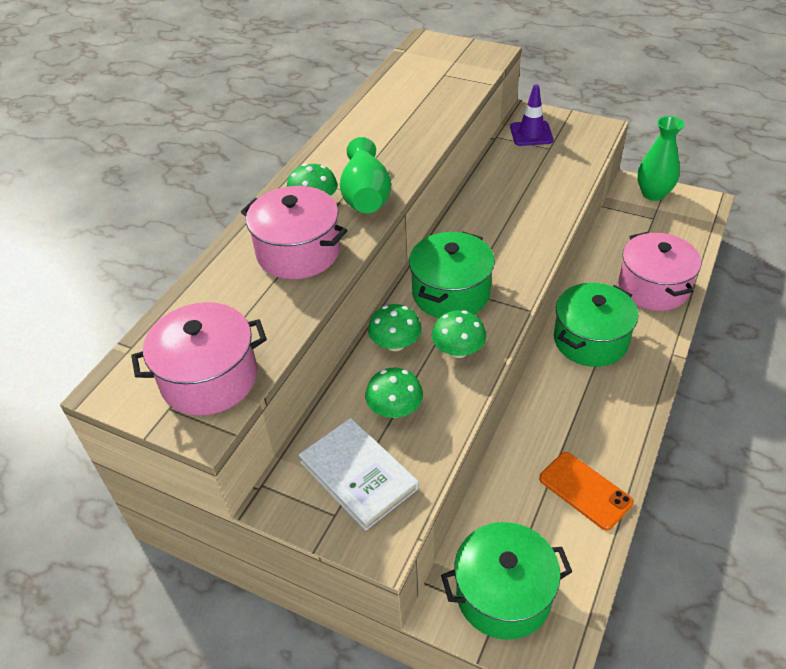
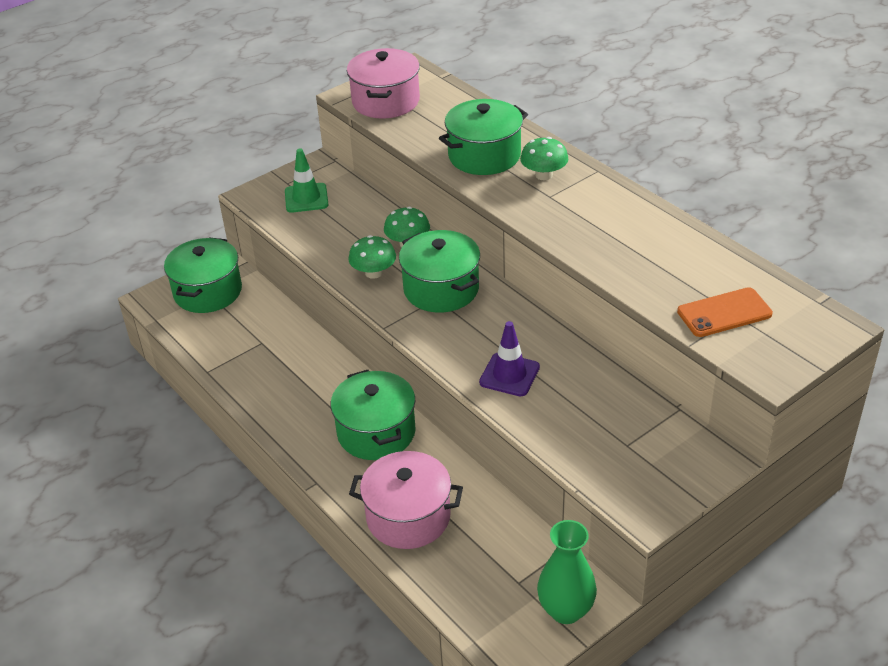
camera: 115 degrees right, 5 degrees down
(298, 252) = (484, 156): pink pot -> green pot
(358, 475) = (306, 198): white book -> green traffic cone
(366, 195) = (534, 204): green vase -> none
(395, 409) = (345, 226): green mushroom -> none
(531, 134) = (668, 442): purple traffic cone -> purple traffic cone (509, 375)
(585, 490) = (240, 360): orange phone -> orange phone (724, 313)

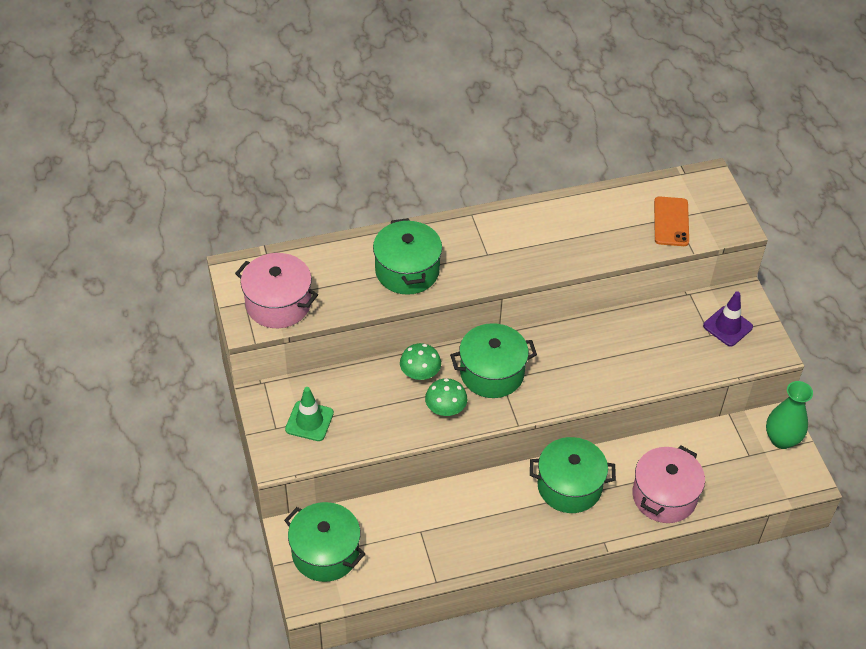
camera: 70 degrees left, 10 degrees up
(509, 375) = (611, 369): purple traffic cone -> purple traffic cone (727, 326)
(544, 175) = (457, 246): green mushroom -> none

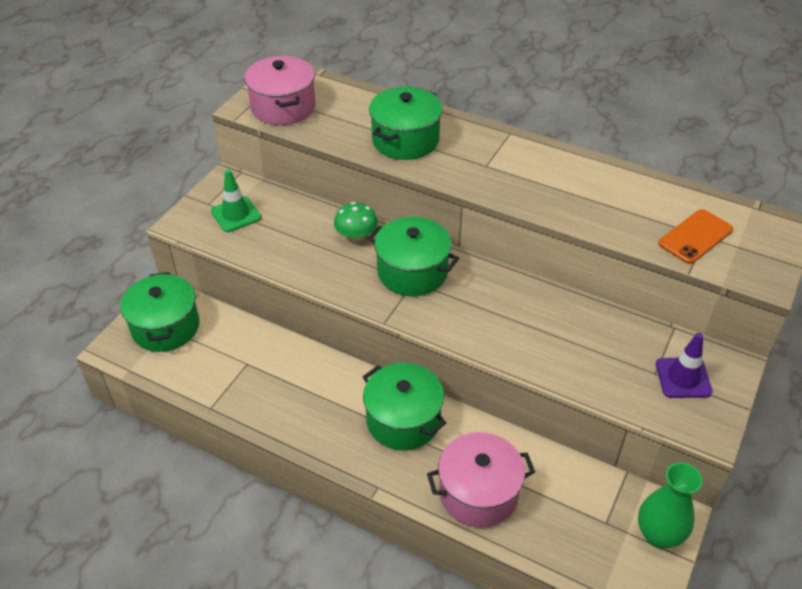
camera: 45 degrees right, 5 degrees down
(445, 408) = (342, 272): green mushroom -> none

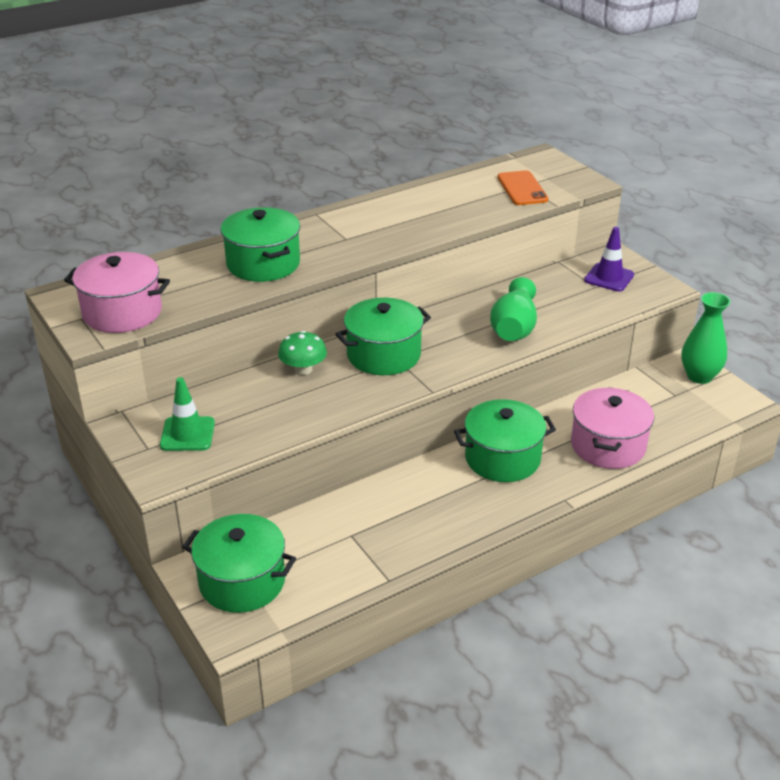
camera: 60 degrees left, 10 degrees down
(525, 339) = (514, 328): none -> green vase

